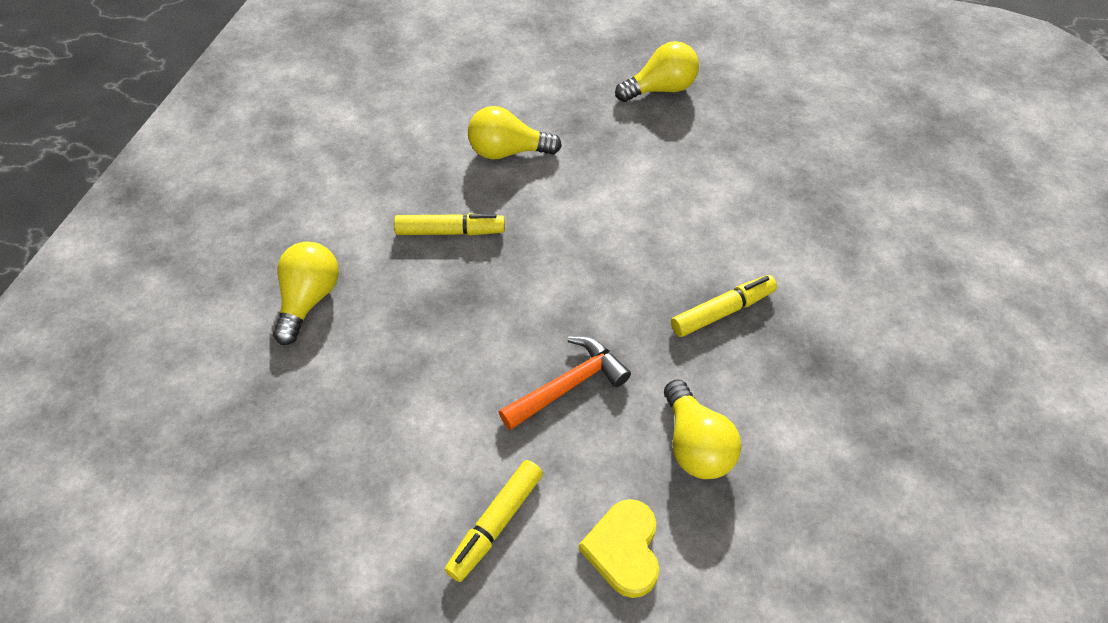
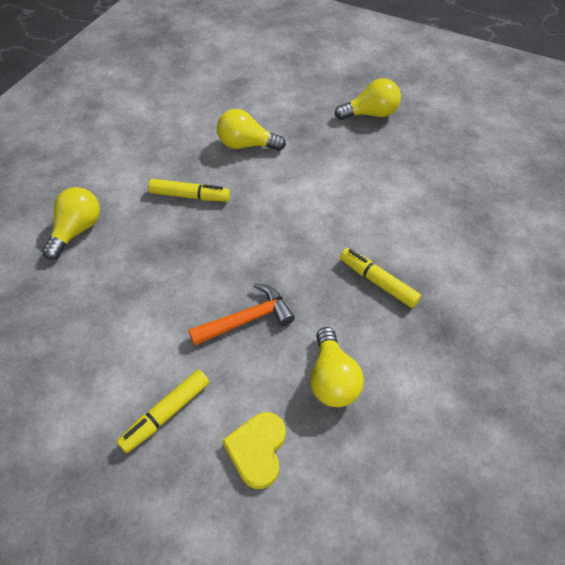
camera: 10 degrees right, 0 degrees up
(722, 311) = (378, 282): yellow marker -> yellow marker turned 120 degrees counterclockwise

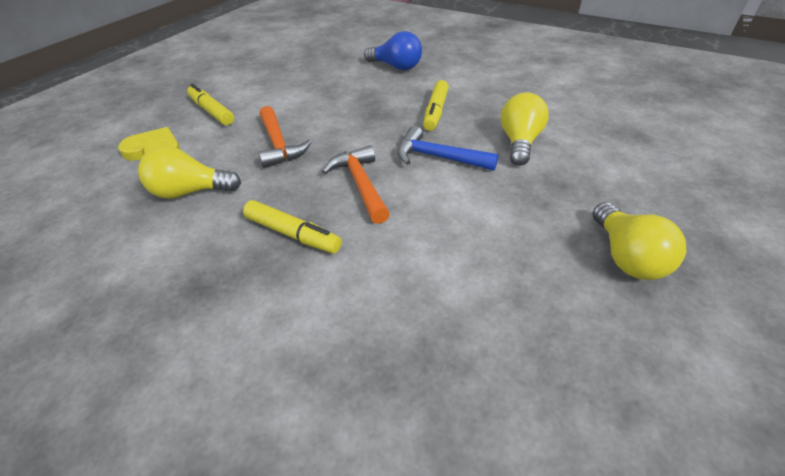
camera: 95 degrees right, 10 degrees down
(77, 230) = (396, 67): yellow light bulb -> blue light bulb
(269, 195) = (438, 157): none -> blue hammer
(310, 244) = (360, 184): none -> orange hammer
(378, 282) = (293, 234): yellow marker -> yellow marker turned 75 degrees clockwise

